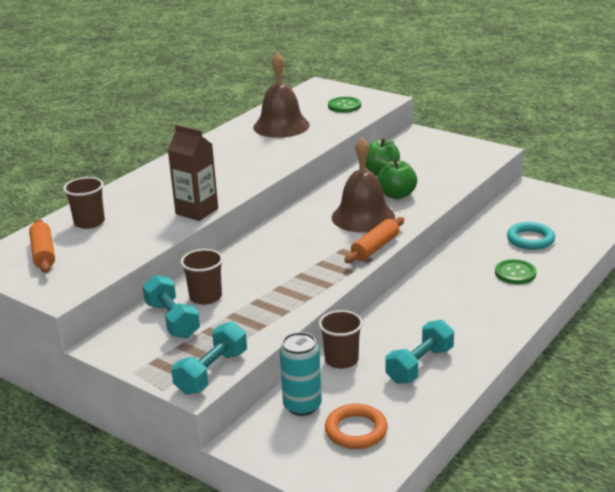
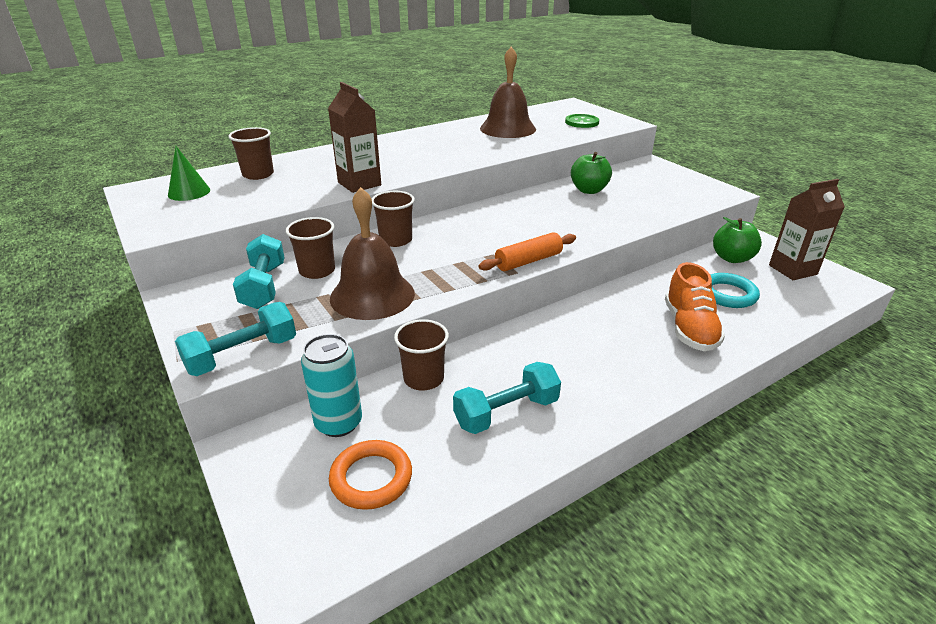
camera: 20 degrees right, 5 degrees up
(43, 253) = (189, 192): orange rolling pin -> green cone
(249, 255) = (396, 240): none -> brown cup
(363, 217) = (539, 227): brown bell -> brown bell (372, 295)
(397, 195) = (590, 214): green apple -> green apple (732, 258)
(515, 273) = (689, 328): green button -> orange shoe
(569, 208) = (792, 270): none -> brown carton

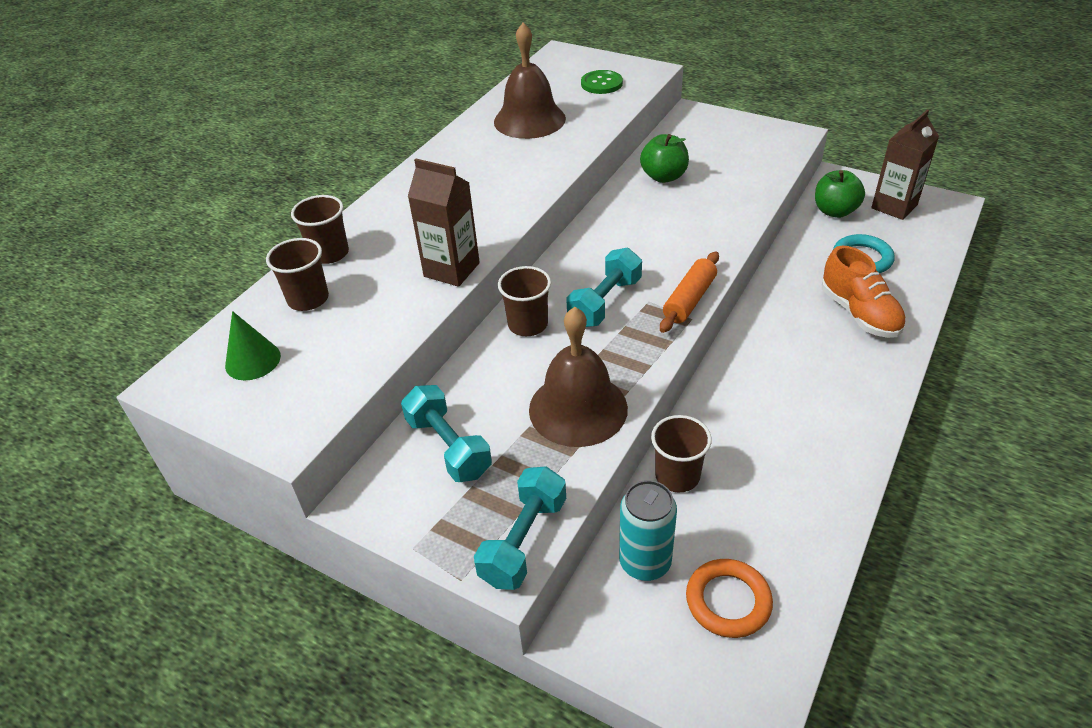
camera: 25 degrees left, 10 degrees up
(317, 271) = (485, 401): brown cup -> brown cup (329, 253)
(506, 412) = (782, 477): turquoise dumbbell -> turquoise dumbbell (605, 302)

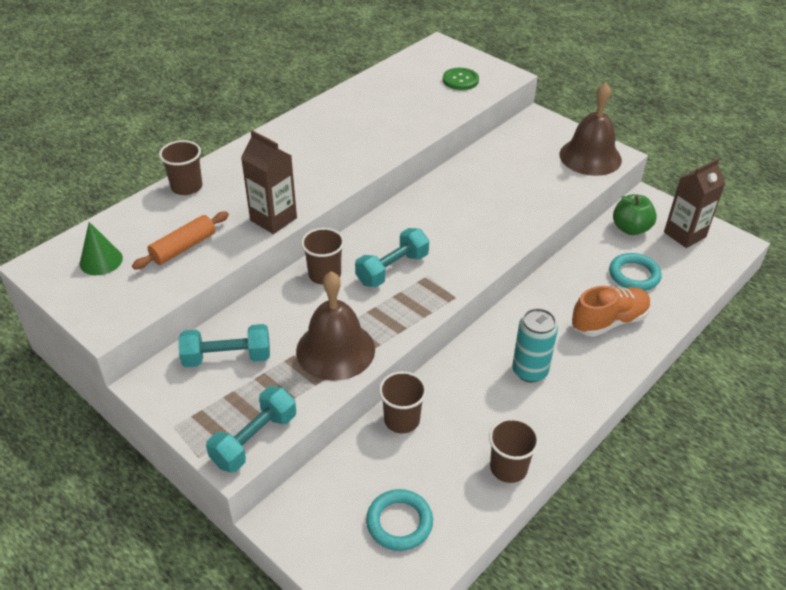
camera: 10 degrees right, 0 degrees up
(308, 299) = (158, 221): brown cup -> brown cup (508, 468)
(448, 447) = (227, 357): turquoise dumbbell -> turquoise dumbbell turned 75 degrees counterclockwise
(529, 120) = (387, 102): brown bell -> brown bell (590, 157)
(645, 562) = (349, 479): turquoise can -> turquoise can (530, 371)
(663, 176) = (487, 171): green apple -> none
(689, 300) = (460, 281): orange rolling pin -> orange rolling pin (183, 247)
(728, 601) = (399, 522): orange ring -> turquoise ring
(859, 313) = (609, 321): orange shoe -> orange shoe turned 105 degrees counterclockwise

